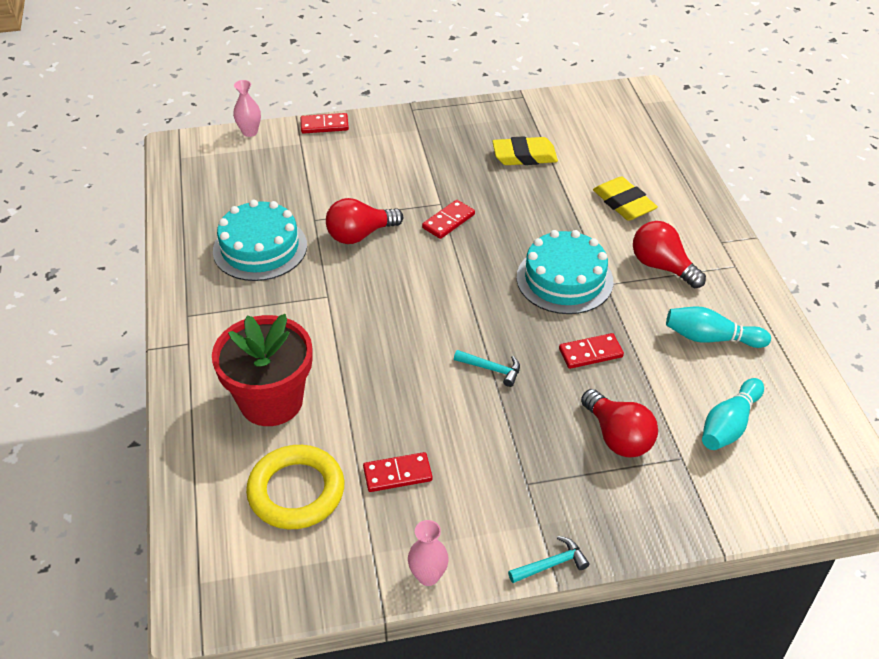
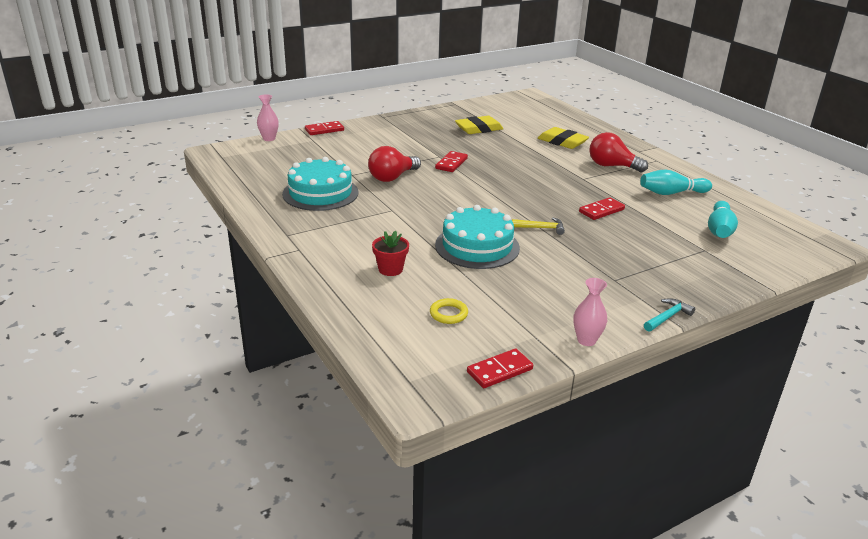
camera: 20 degrees left, 15 degrees down
(271, 401) = (390, 269): red flower pot -> red flower pot, size x0.46
(296, 491) = (448, 314): yellow ring -> yellow ring, size x0.47
(397, 474) = (518, 291): red domino -> red domino (499, 371)
(491, 369) = (541, 228): turquoise hammer -> yellow hammer
(564, 279) = (554, 180): turquoise cake -> turquoise cake (477, 246)
(618, 437) = (655, 247): red light bulb -> none

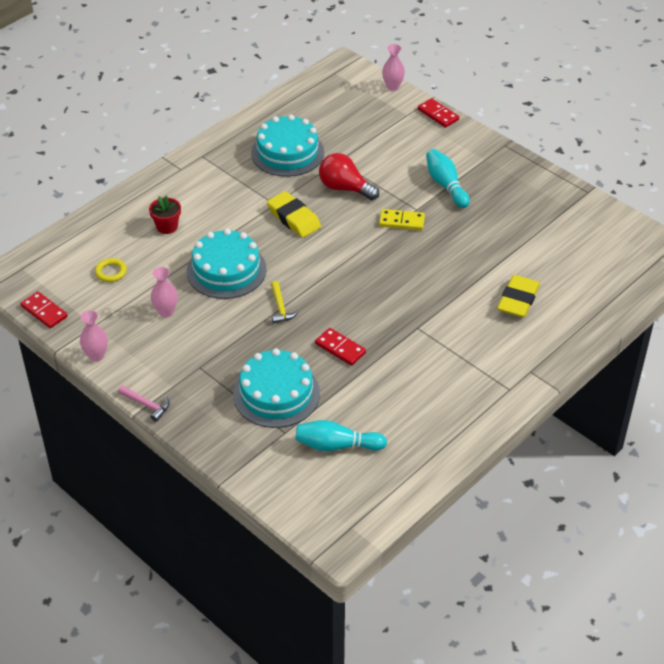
camera: 75 degrees right, 15 degrees up
(451, 163) = (401, 221): red domino -> yellow domino
(478, 129) = (515, 225): yellow eraser -> yellow eraser (294, 218)
(527, 287) = (166, 312): none -> pink vase
(612, 166) = (466, 349): red light bulb -> none
(655, 246) = (276, 394): none -> turquoise cake
(667, 317) = (146, 405): turquoise hammer -> pink hammer
(671, 193) = (415, 404): turquoise bowling pin -> turquoise bowling pin (446, 185)

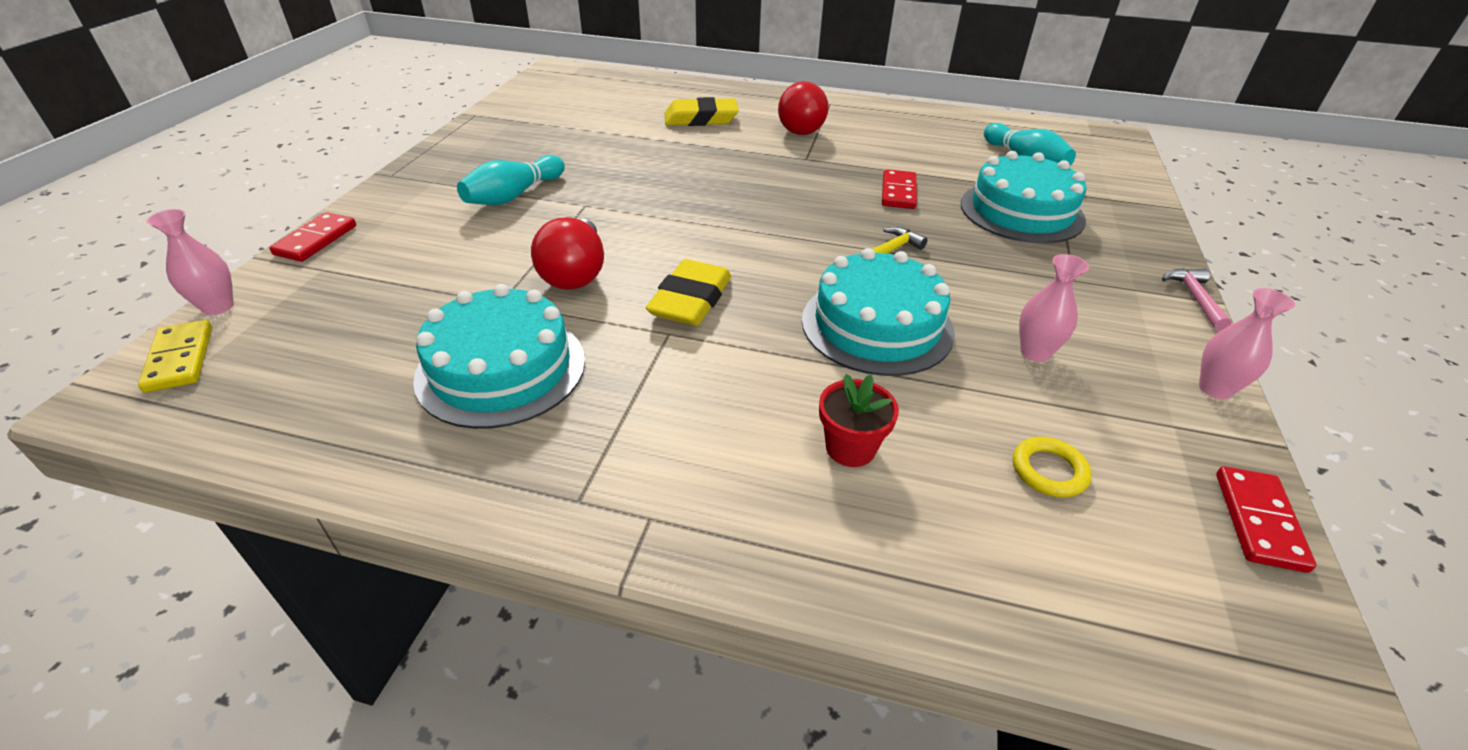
camera: 120 degrees left, 5 degrees down
(401, 221) = (621, 209): yellow domino -> yellow domino (180, 359)
(470, 346) = (798, 128): none -> red light bulb

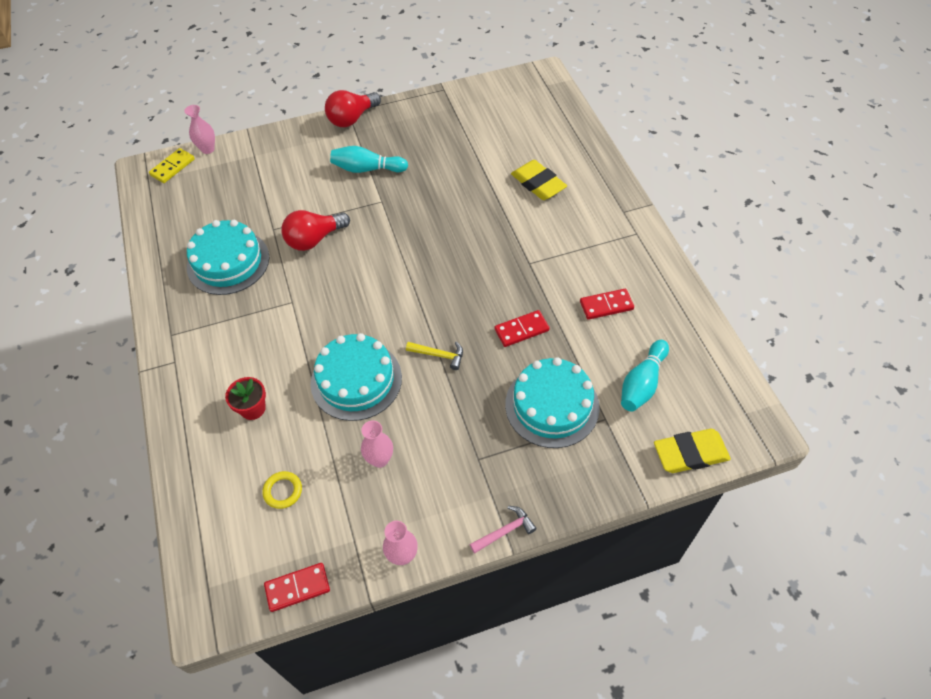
camera: 60 degrees right, 15 degrees up
(316, 240) = (273, 136): red domino -> red domino (606, 305)
(690, 300) = (324, 295): yellow eraser -> yellow eraser (690, 453)
(798, 128) = (573, 237): red light bulb -> red light bulb (352, 119)

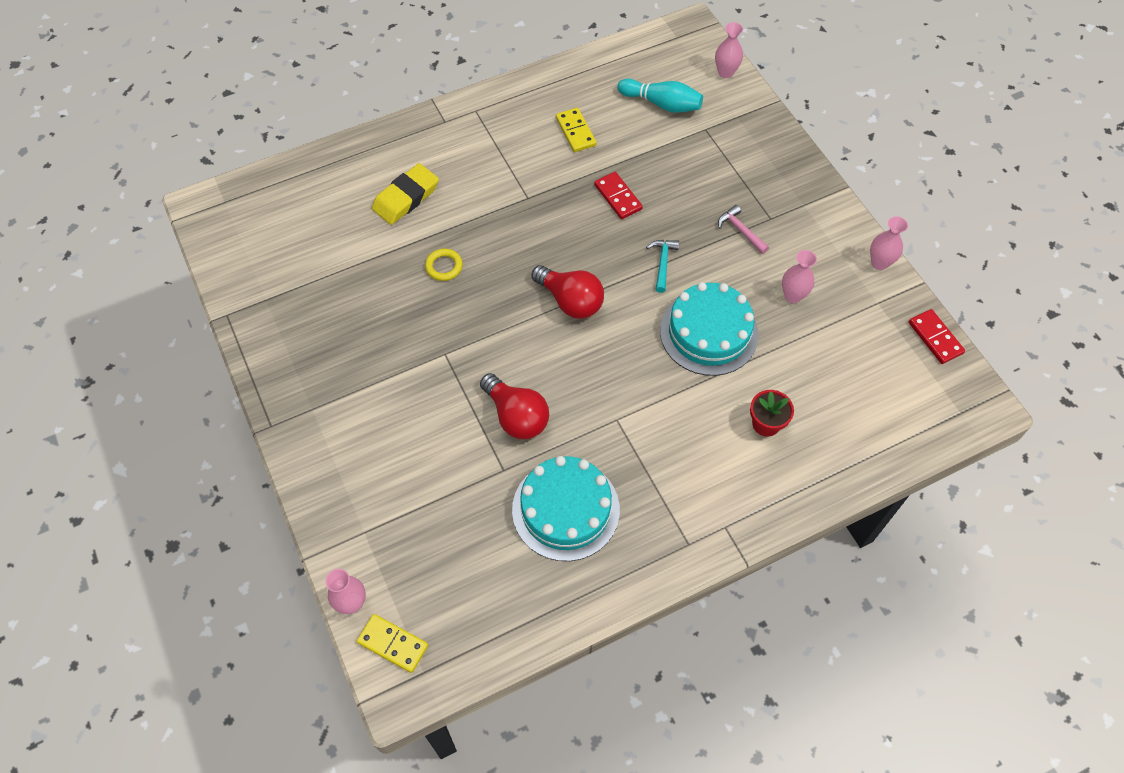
camera: 100 degrees left, 5 degrees up
(283, 491) = (849, 372): yellow ring -> yellow ring (444, 266)
(352, 119) = (286, 418): red light bulb -> red light bulb (570, 301)
(367, 169) = (387, 380): turquoise bowling pin -> none
(439, 355) = (662, 263): yellow hammer -> turquoise hammer
(505, 531) = (834, 192): pink hammer -> pink hammer (741, 231)
(552, 405) = (701, 167): turquoise cake -> none
(606, 305) = (576, 132): red domino -> yellow domino
(690, 453) = (725, 72): yellow eraser -> pink vase

